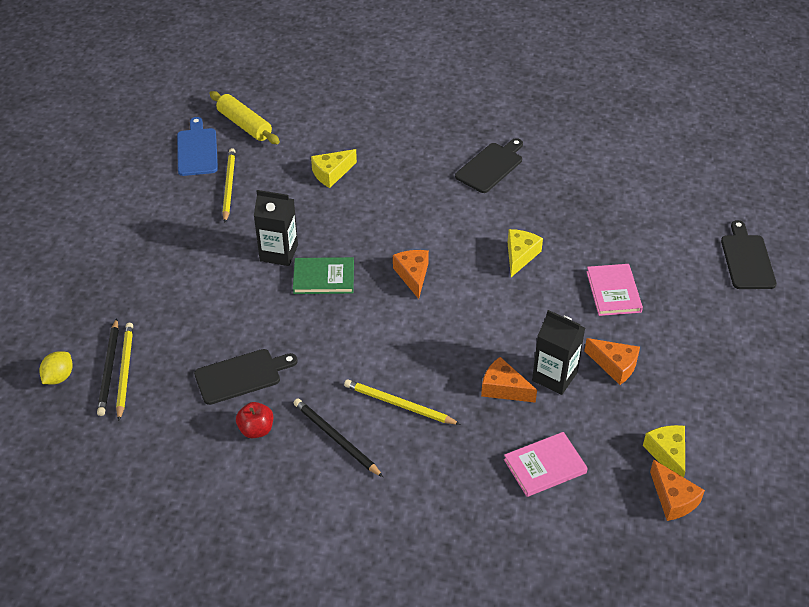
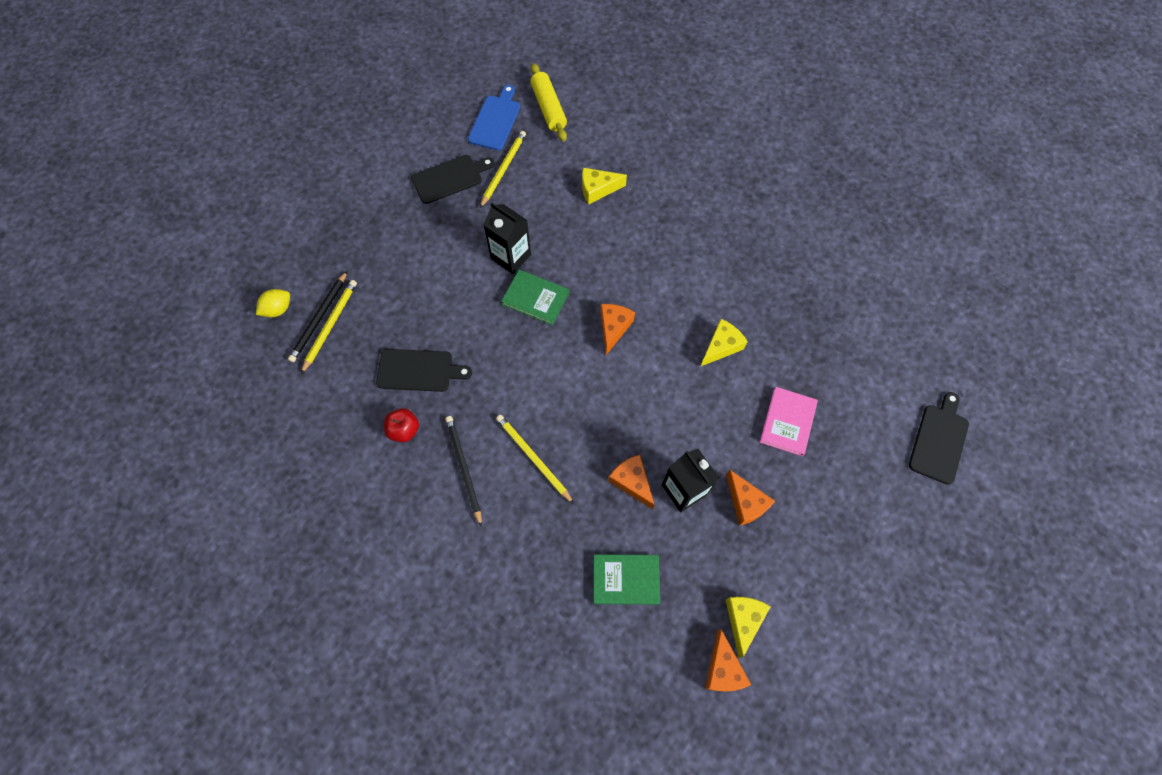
camera: 25 degrees right, 20 degrees up
(491, 166) = (746, 236): black cutting board -> black cutting board (450, 178)
(545, 466) = (626, 579): pink book -> green book

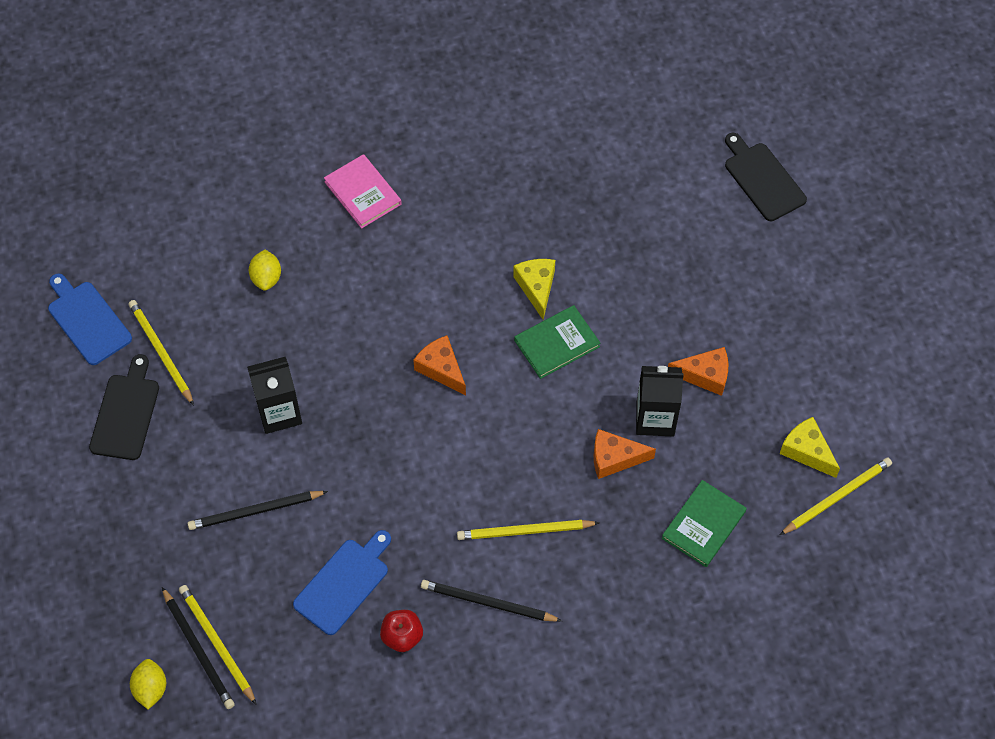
camera: 55 degrees left, 5 degrees down
(419, 370) = (344, 583): black cutting board -> blue cutting board
(434, 288) = (255, 511): none -> black pencil
(535, 298) = (349, 420): green book -> green book (557, 343)
(548, 108) = (118, 257): yellow rolling pin -> none
(597, 189) = (266, 278): yellow cheese -> yellow lemon
(723, 669) = (837, 497): orange cheese -> yellow pencil
(787, 422) = (655, 286): pink book -> pink book (362, 193)

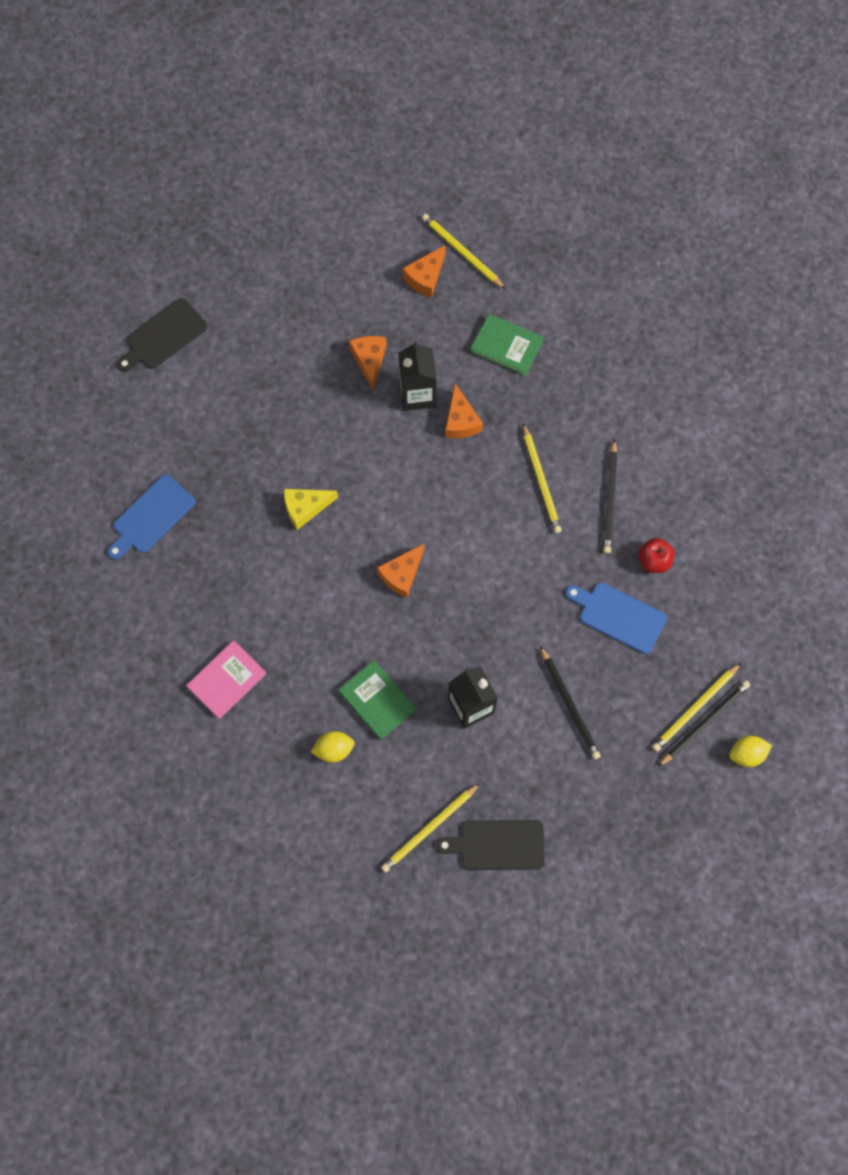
camera: 100 degrees left, 10 degrees up
(87, 320) = (407, 909): blue cutting board -> blue cutting board (151, 517)
(557, 343) = (359, 482): green book -> green book (377, 700)
(806, 451) = (425, 277): yellow cheese -> orange cheese

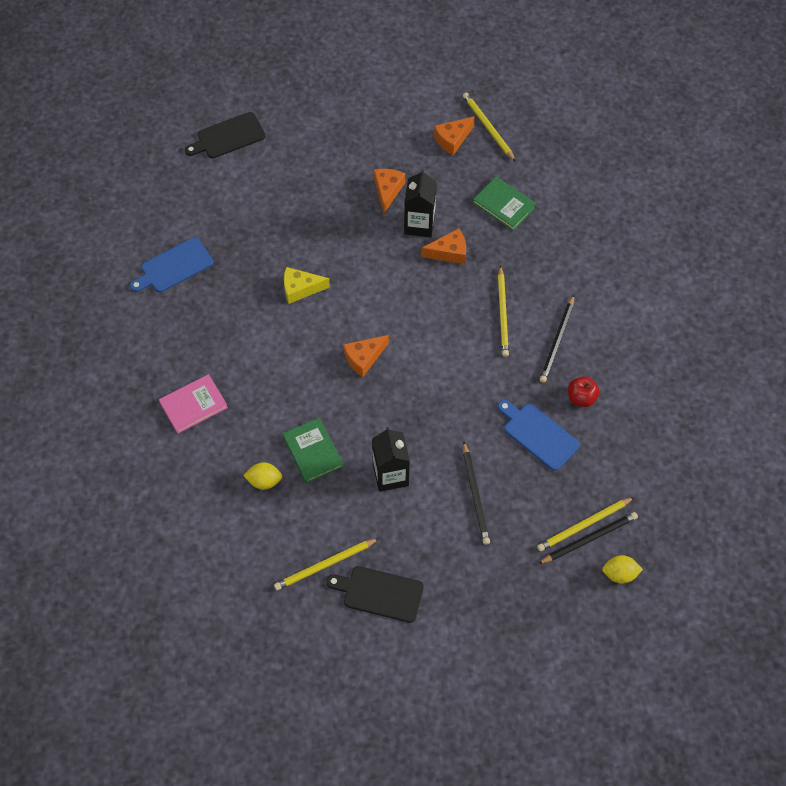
camera: 15 degrees right, 10 degrees down
(461, 421) = (449, 252): orange cheese -> orange cheese turned 105 degrees counterclockwise

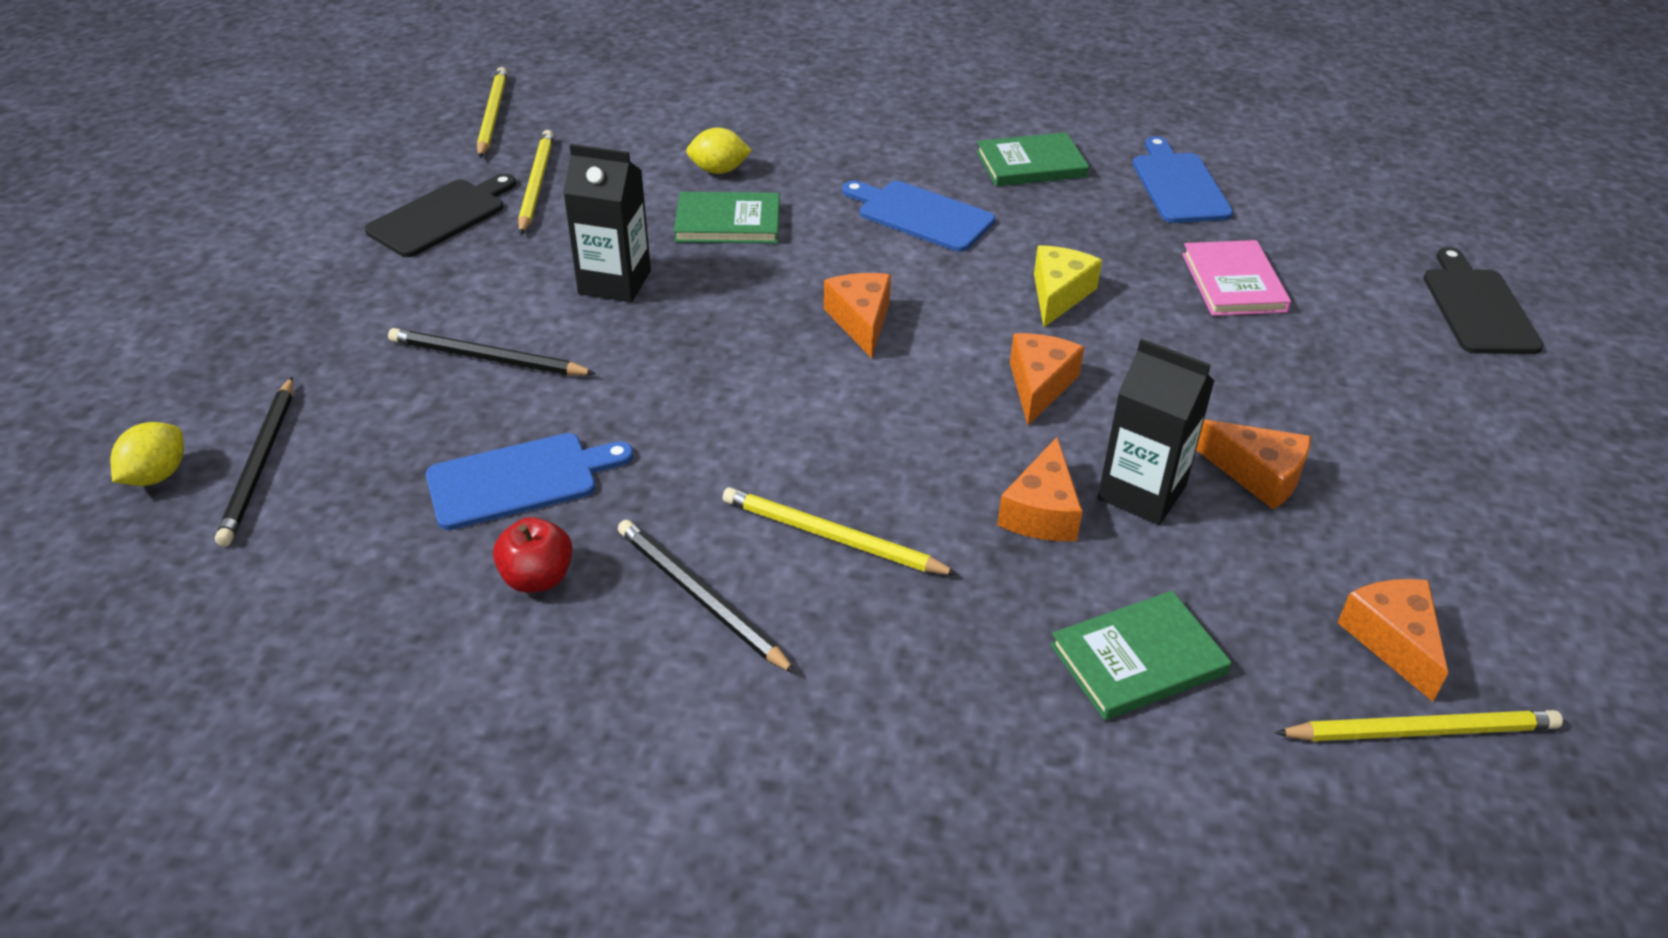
camera: 115 degrees right, 20 degrees down
(184, 336) = (1031, 164): none -> green book
(193, 405) = (899, 145): pink book -> pink book (1233, 282)
(260, 368) = (920, 215): none -> blue cutting board
(264, 481) = (719, 170): yellow lemon -> yellow lemon turned 60 degrees clockwise
(372, 276) = (1039, 385): none -> orange cheese
(584, 525) = (290, 467): yellow pencil -> yellow pencil (492, 115)

